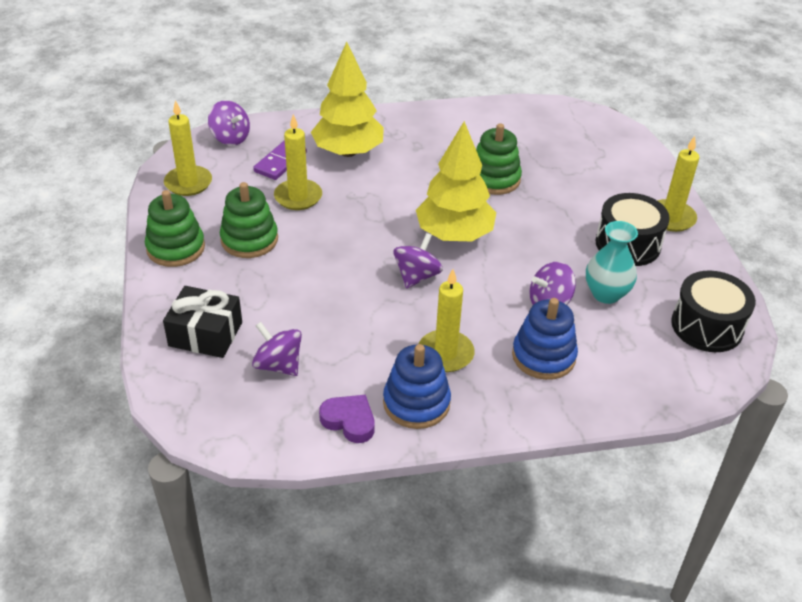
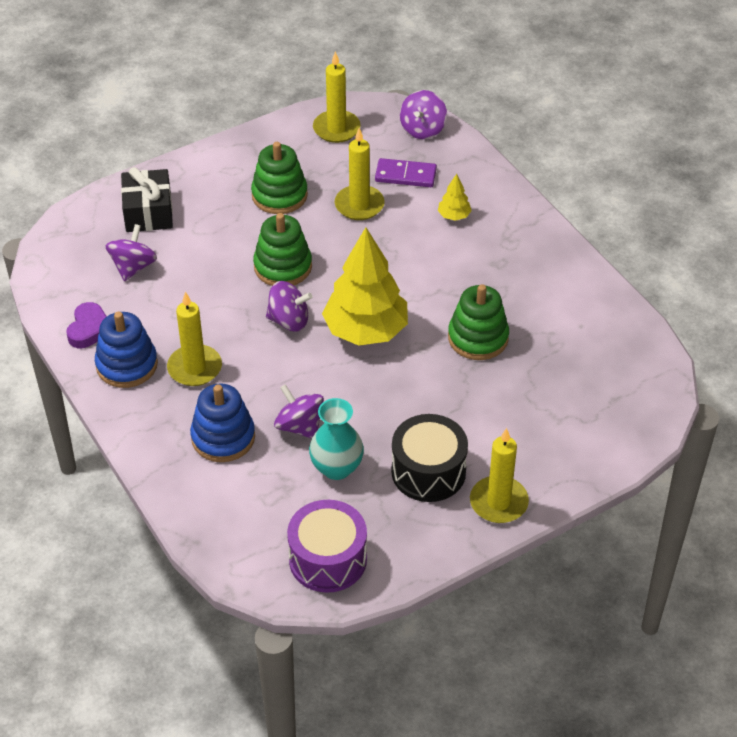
camera: 70 degrees right, 5 degrees up
(176, 248) = (244, 155): green stacking toy -> green stacking toy (283, 267)
(348, 152) = (454, 216): yellow tree -> yellow tree, size x0.42
(707, 326) = (328, 559): black drum -> purple drum

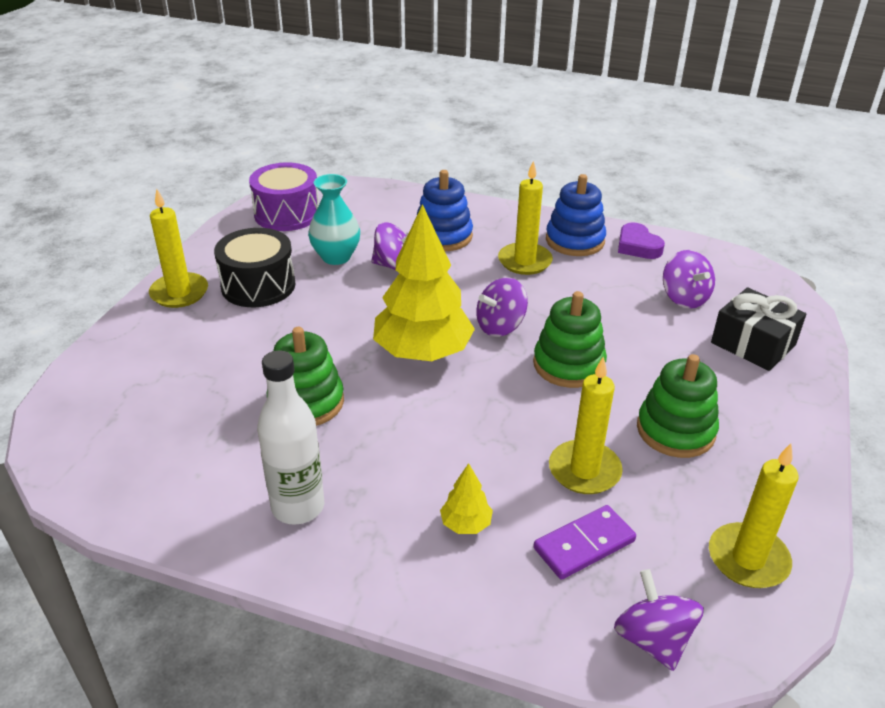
camera: 140 degrees right, 10 degrees down
(536, 274) = (298, 507): none -> white bottle

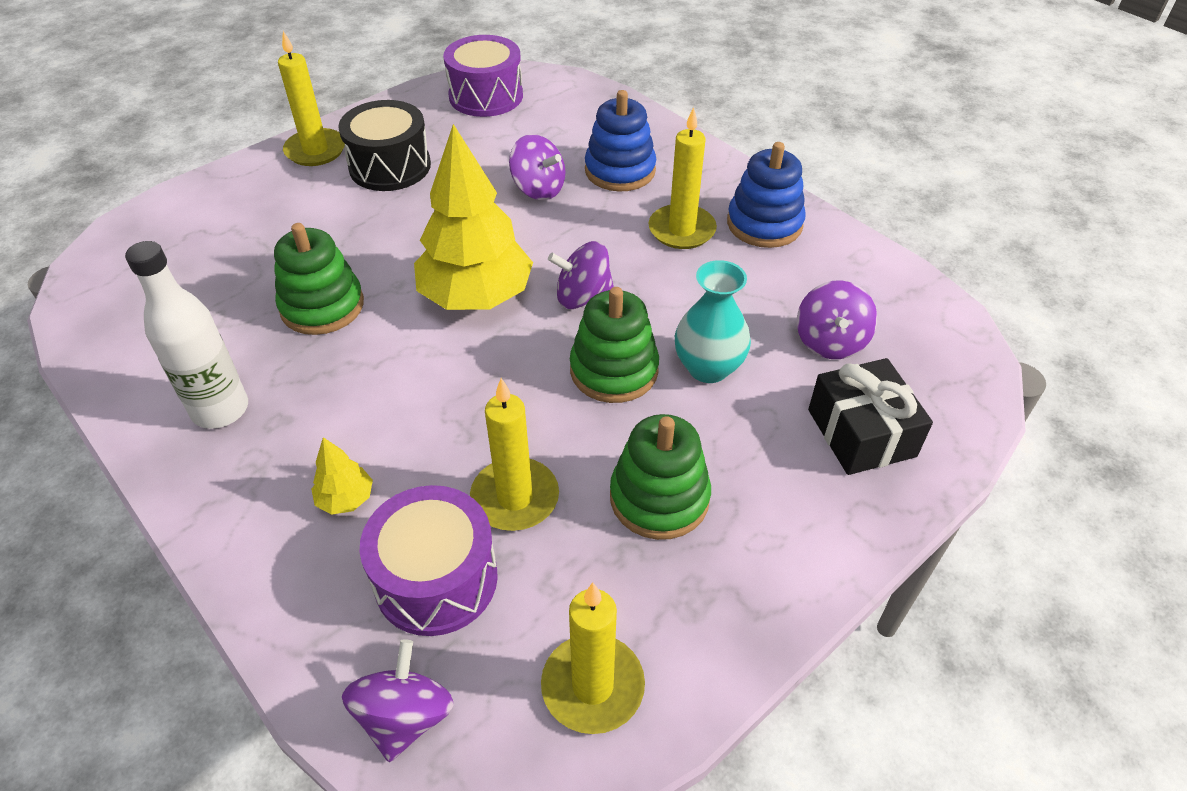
camera: 30 degrees right, 10 degrees up
(336, 257) = (490, 159): turquoise vase -> turquoise vase (708, 368)
(584, 545) = (436, 579): purple domino -> purple drum
(637, 246) = (835, 256): purple heart -> none

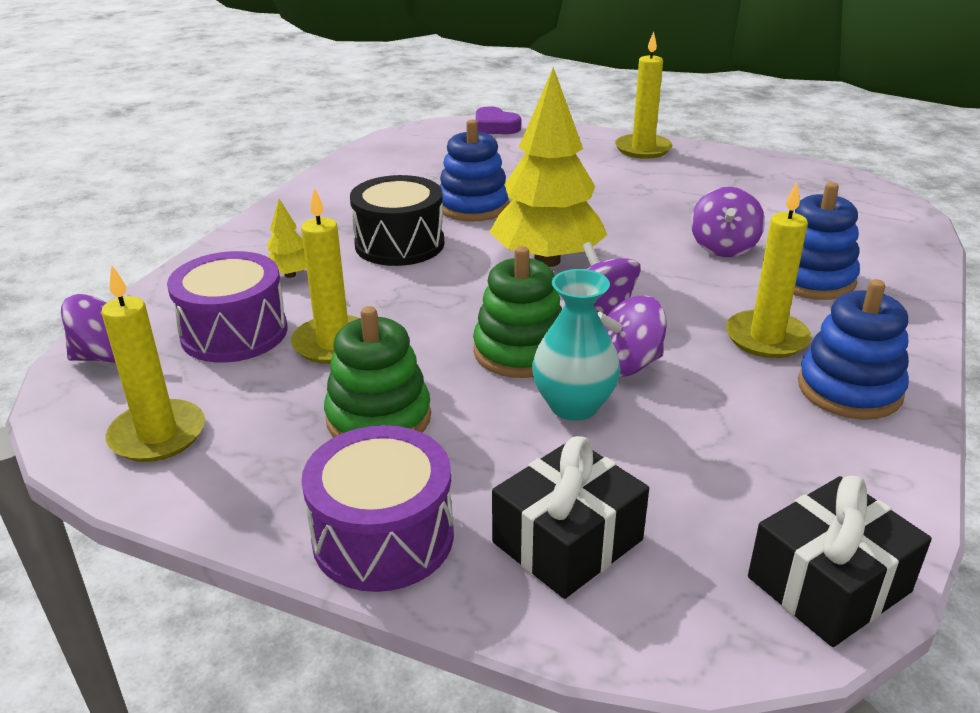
camera: 65 degrees right, 15 degrees down
(145, 222) = (495, 127): none -> purple heart
(220, 410) = (343, 207): white bottle -> none
(322, 306) = (473, 206): green stacking toy -> blue stacking toy
(390, 166) = (663, 179): black drum -> black drum (399, 244)
(486, 96) = (819, 187): purple drum -> purple drum (383, 537)
(830, 342) = (698, 484): purple spinning top -> purple spinning top (627, 365)
(942, 328) = (829, 584): none -> black gift

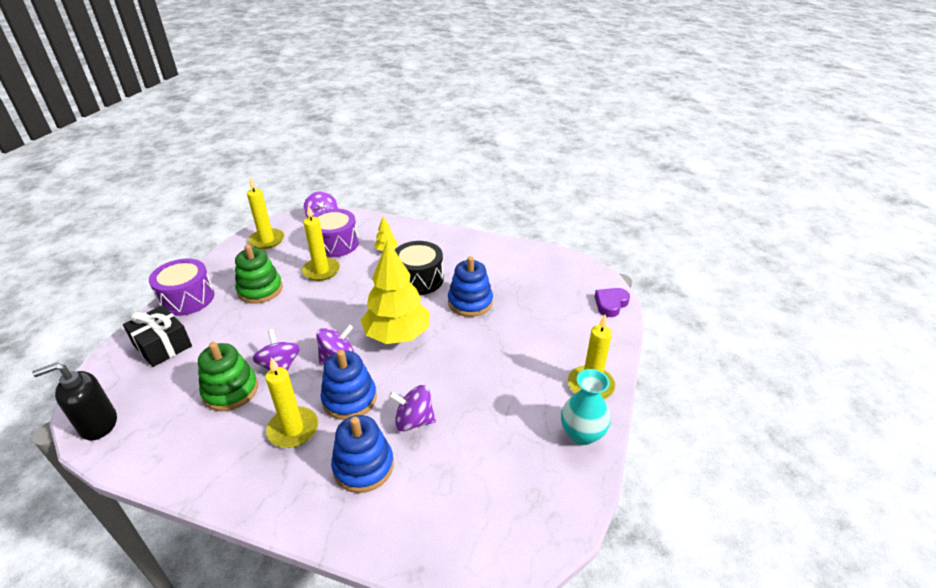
camera: 85 degrees right, 5 degrees up
(520, 351) = (301, 328): green stacking toy -> green stacking toy (230, 391)
(574, 406) = (251, 347): turquoise vase -> turquoise vase (582, 434)
(829, 584) = (98, 424): black gift -> black soap dispenser
(849, 389) = (230, 461): blue stacking toy -> blue stacking toy (349, 399)

